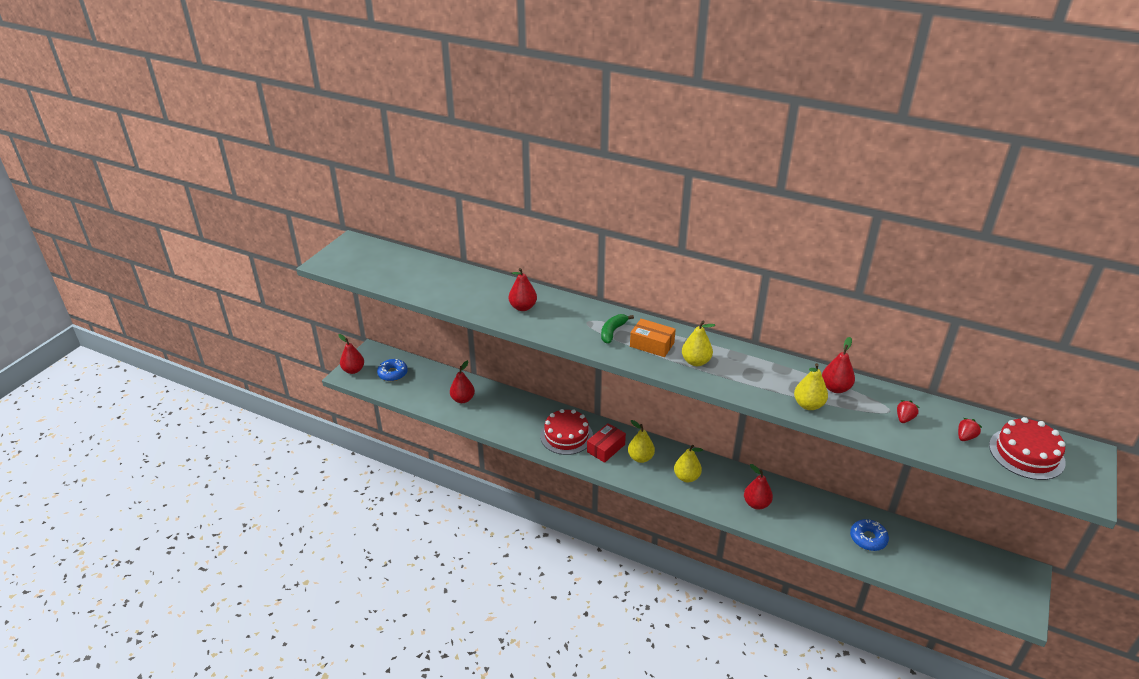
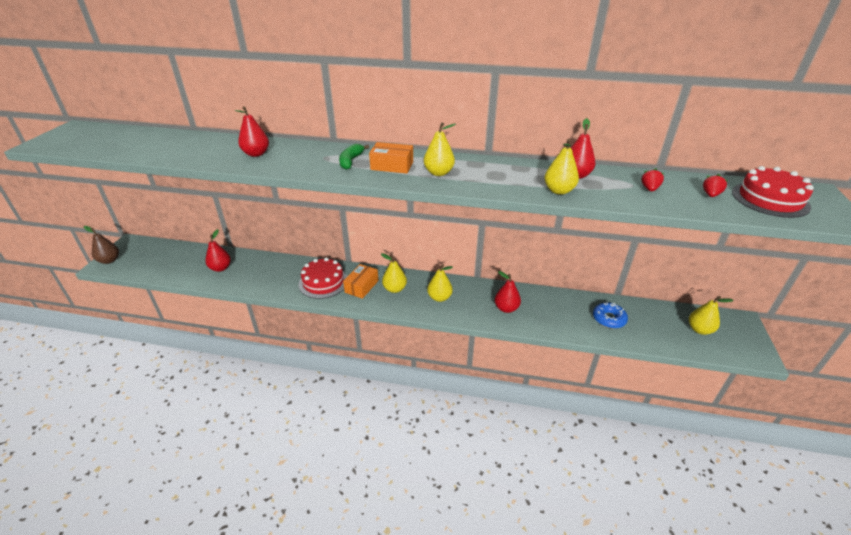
camera: 15 degrees left, 0 degrees up
(353, 370) = (109, 260): red pear -> brown pear
(392, 373) = (150, 257): blue donut -> none
(606, 448) = (361, 286): red box -> orange box
(969, 571) = (699, 329): none -> yellow pear

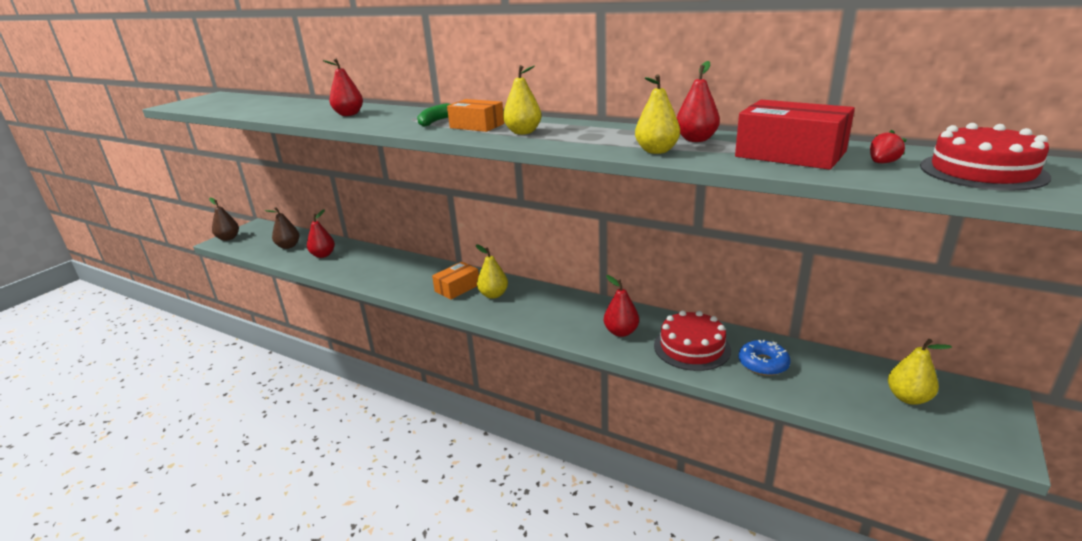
camera: 20 degrees right, 10 degrees down
(179, 262) = (288, 246): none -> brown pear
(323, 282) = (418, 279): red cake -> red cake (692, 347)
(439, 297) = (542, 310): yellow pear -> none
(649, 189) = (790, 154): red strawberry -> red box

